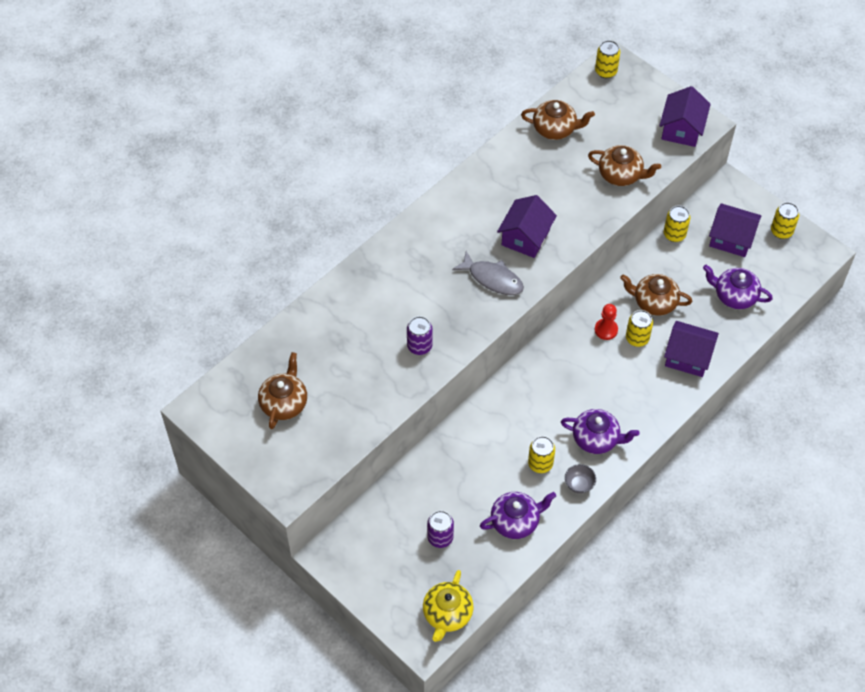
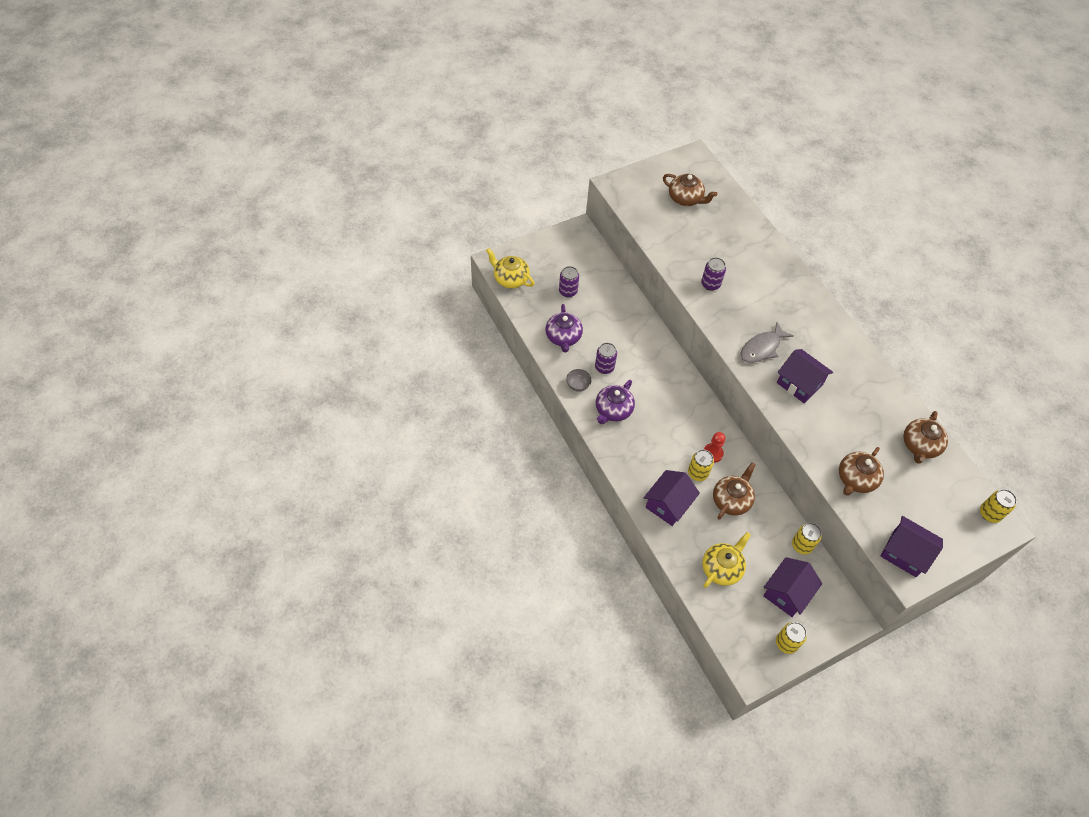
camera: 105 degrees right, 0 degrees up
(540, 464) = (604, 367): yellow can -> purple can
(734, 296) = (722, 568): purple teapot -> yellow teapot

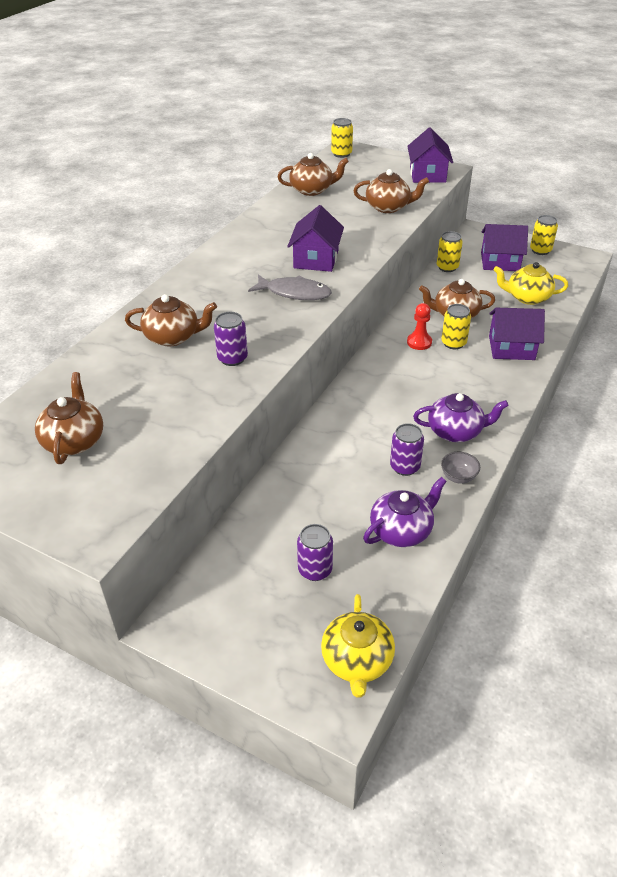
camera: 120 degrees left, 15 degrees down
(751, 269) = (173, 337): none -> brown teapot

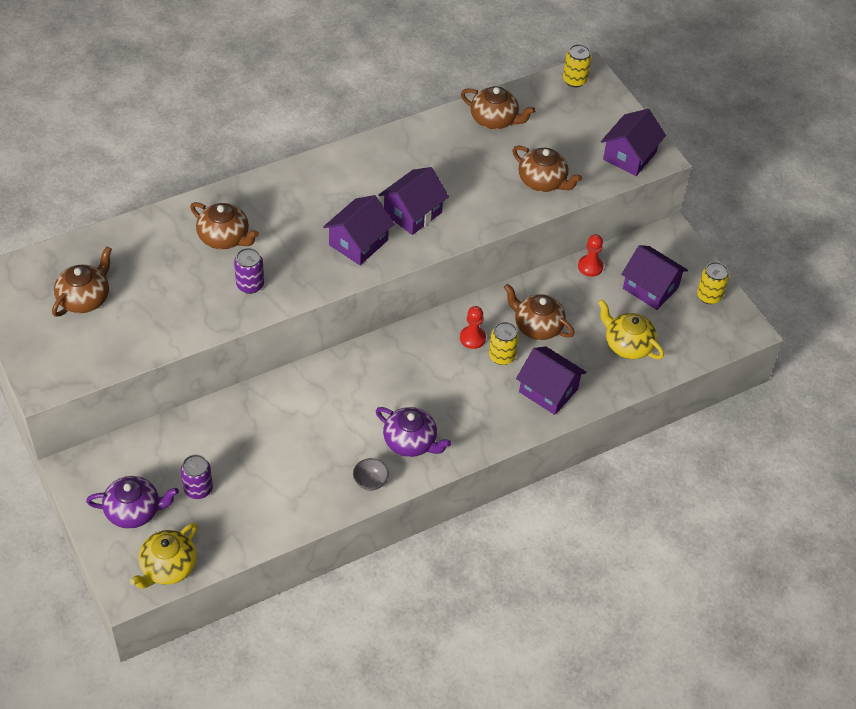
camera: 30 degrees right, 10 degrees up
(294, 293) = (358, 242): grey fish -> purple house
(401, 530) = (285, 497): purple teapot -> purple teapot (134, 511)
(405, 467) = (339, 448): purple can -> none
(447, 267) = (590, 266): yellow can -> red pawn

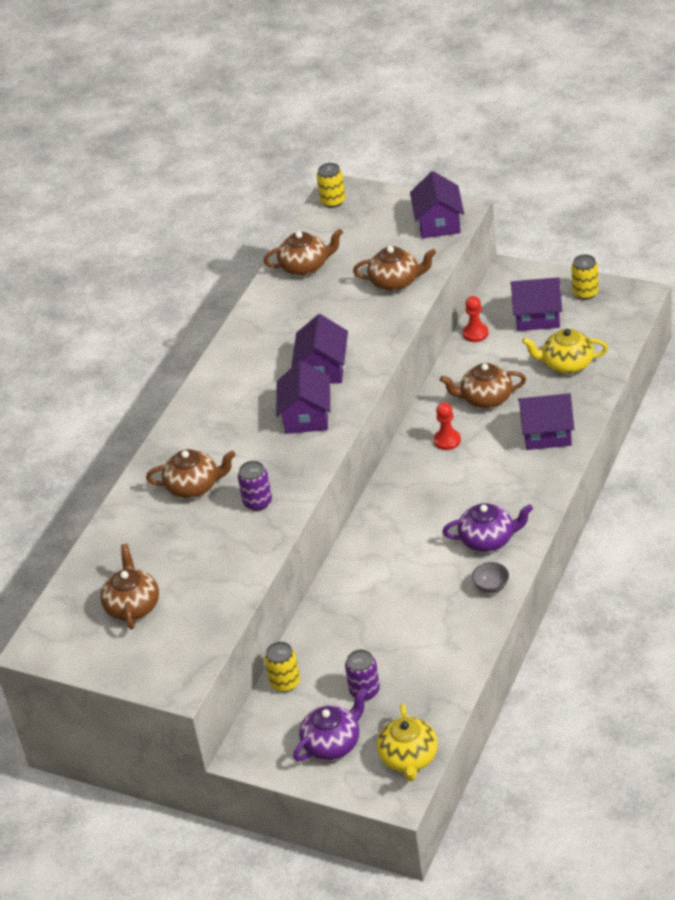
camera: 30 degrees left, 10 degrees down
(502, 356) = (484, 436): yellow can -> yellow can (285, 682)

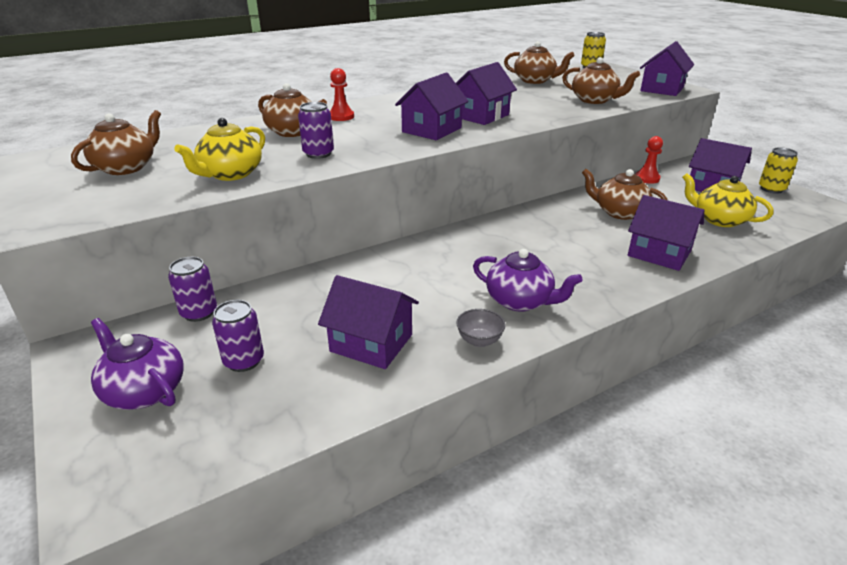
camera: 30 degrees right, 10 degrees down
(285, 682) = (199, 313): yellow can -> purple can
(332, 743) = (144, 391): purple teapot -> purple teapot turned 135 degrees counterclockwise
(409, 758) = (176, 462): yellow teapot -> yellow teapot (230, 174)
(427, 630) = (371, 343): none -> purple house
(447, 440) = (557, 222): red pawn -> red pawn (341, 117)

